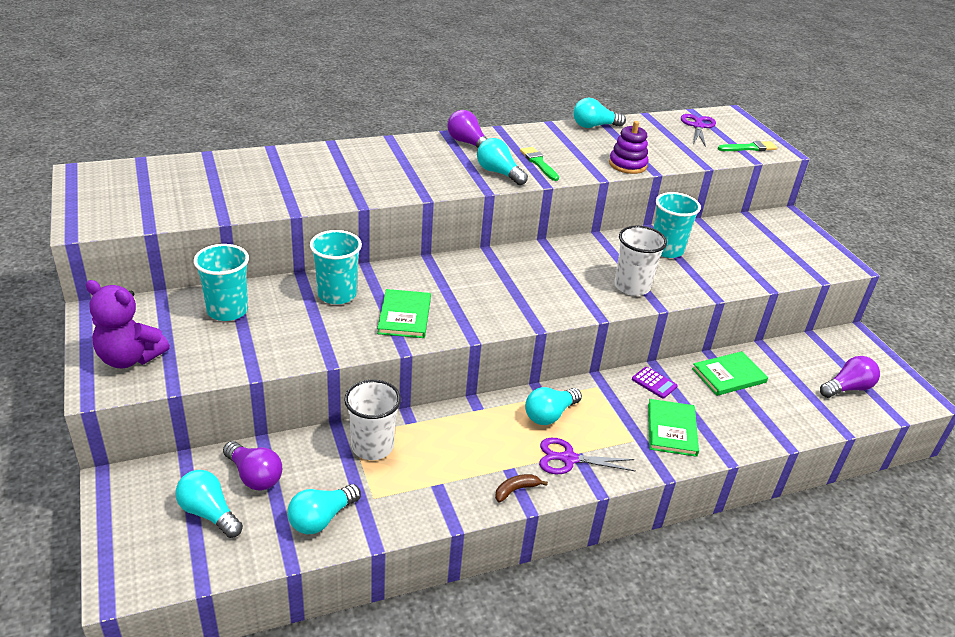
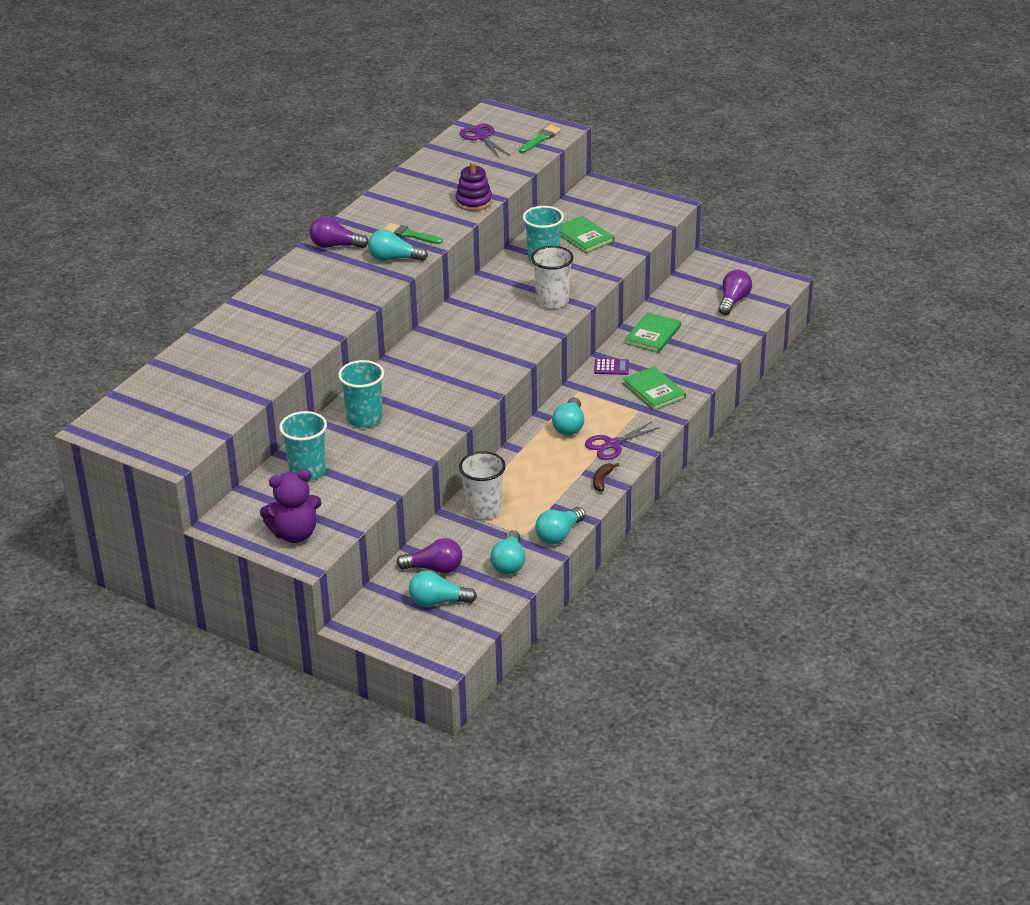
camera: 35 degrees left, 0 degrees up
(404, 316) = (431, 406): green book -> green book (584, 236)
(594, 126) = (406, 178): turquoise light bulb -> turquoise light bulb (559, 535)

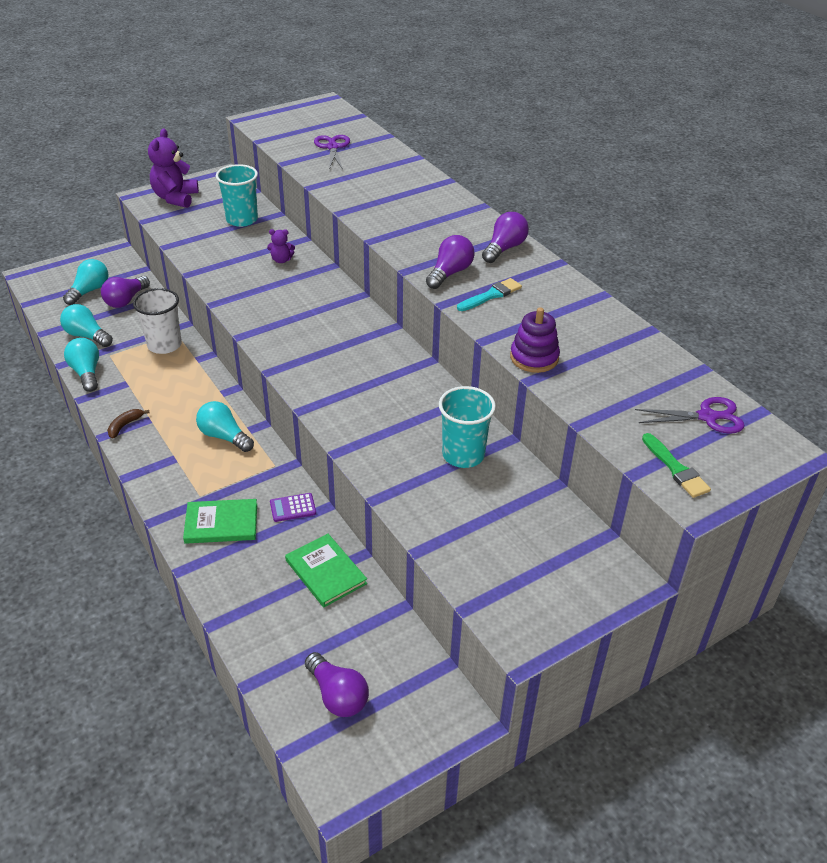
camera: 115 degrees right, 5 degrees up
(364, 419) = (281, 260): turquoise cup -> purple teddy bear
(394, 259) = (450, 273): turquoise light bulb -> purple light bulb
(410, 235) = (491, 295): green brush -> turquoise brush
(552, 301) = (369, 429): white cup -> none
(584, 236) = (493, 510): green book -> none
(602, 480) = (125, 425): brown banana -> brown banana turned 105 degrees counterclockwise
(611, 367) = (293, 508): purple calculator -> purple calculator turned 45 degrees clockwise
(612, 444) = (167, 453): purple scissors -> purple scissors (332, 147)

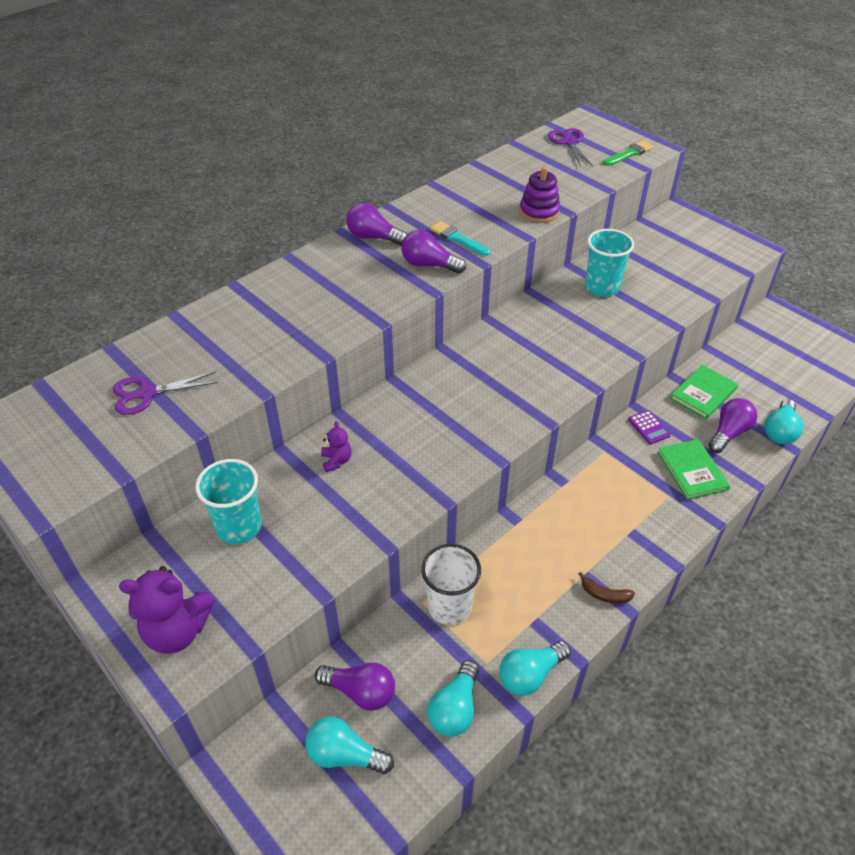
camera: 100 degrees left, 5 degrees up
(224, 436) = (583, 500): turquoise light bulb -> turquoise light bulb (780, 431)
(337, 695) = (800, 368): purple light bulb -> purple light bulb (728, 433)

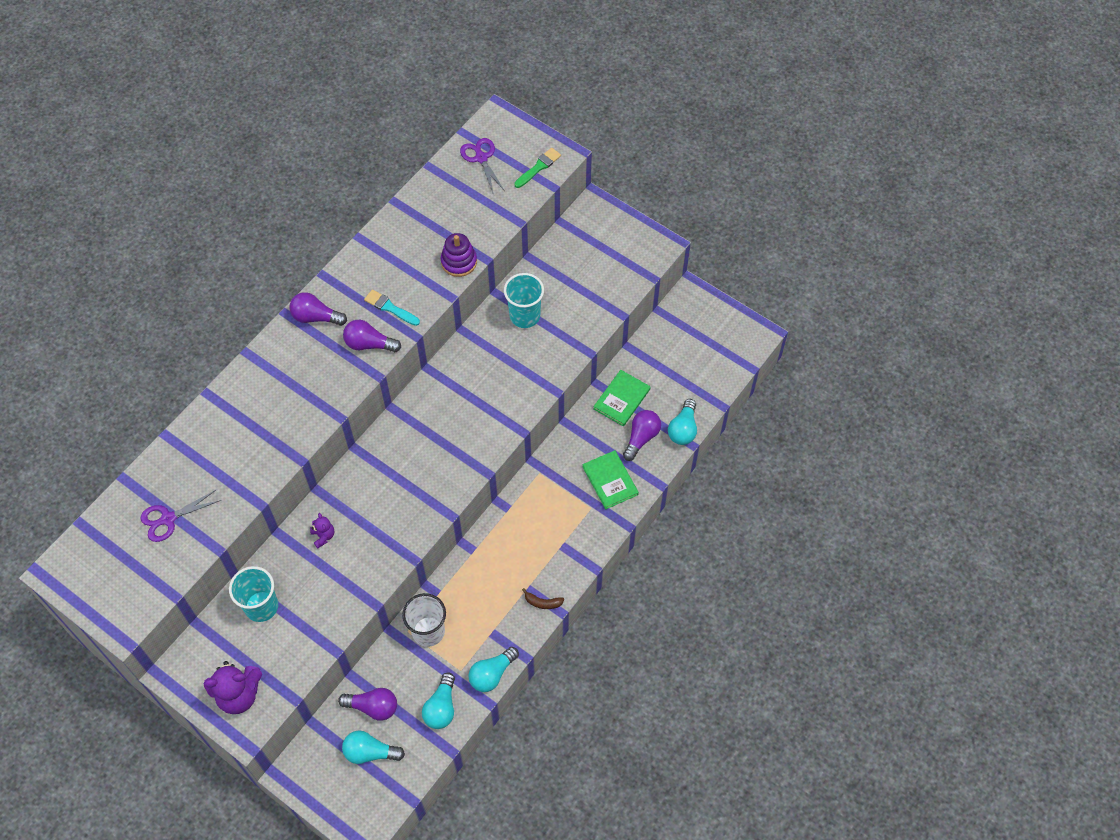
camera: 10 degrees left, 15 degrees up
(648, 427) = (575, 442): purple calculator -> none

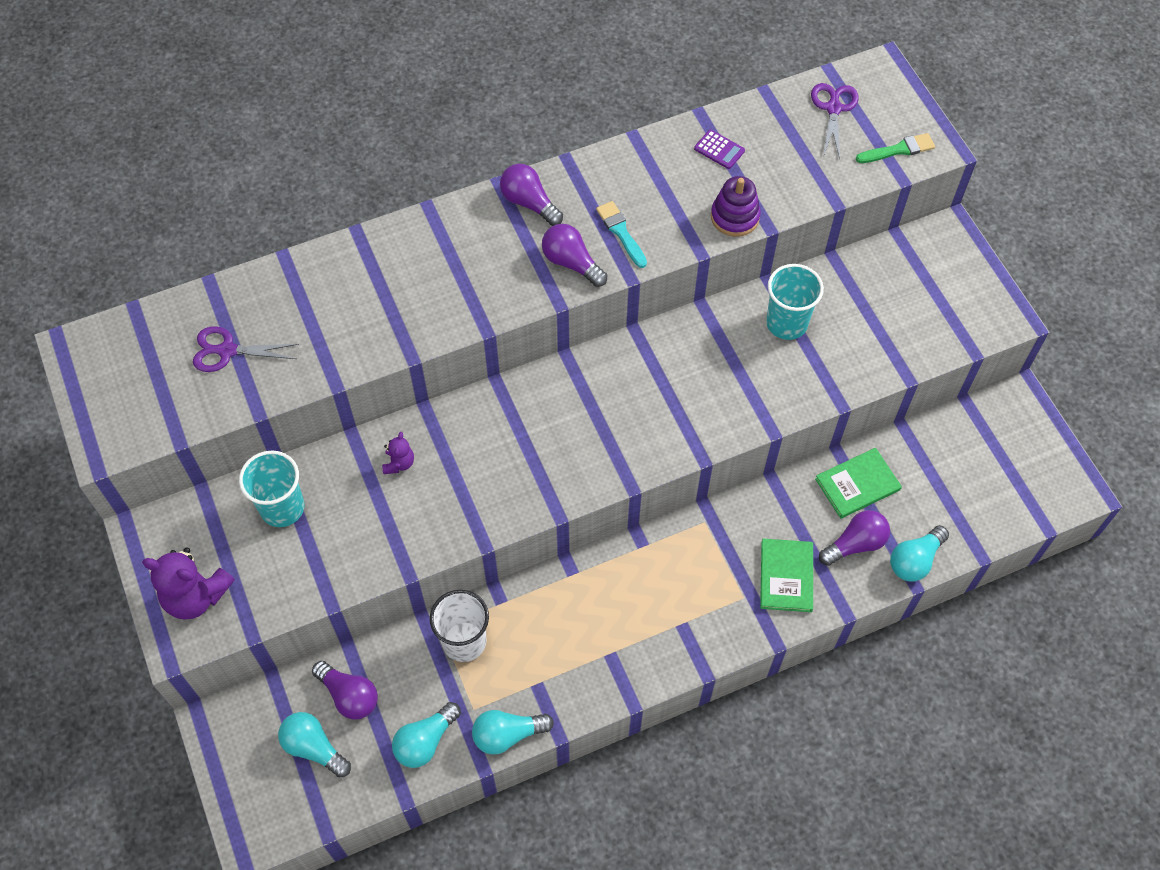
camera: 30 degrees right, 0 degrees up
(422, 221) = (719, 150): none -> purple calculator
(543, 602) = (618, 681): brown banana -> none

